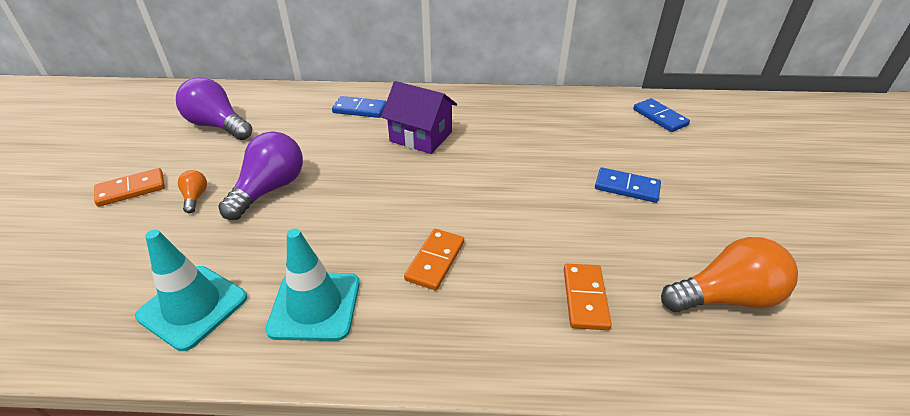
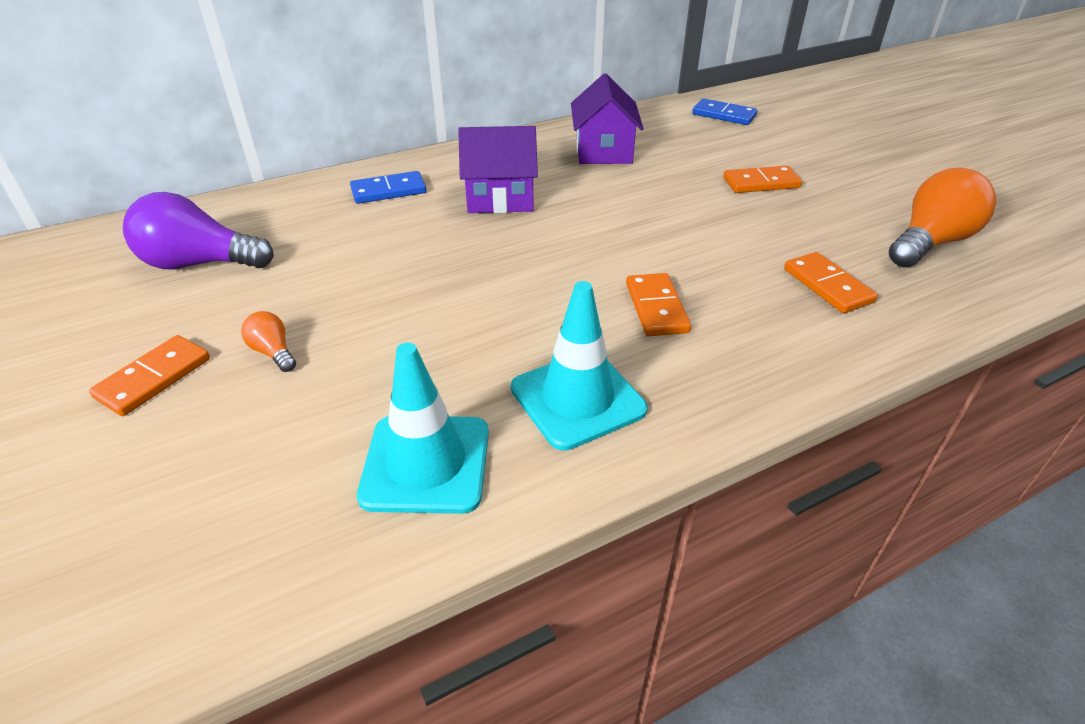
camera: 30 degrees left, 0 degrees up
(270, 189) = (372, 308): purple light bulb -> none
(529, 121) = (603, 151): none -> purple house
(627, 187) = (761, 183): blue domino -> orange domino

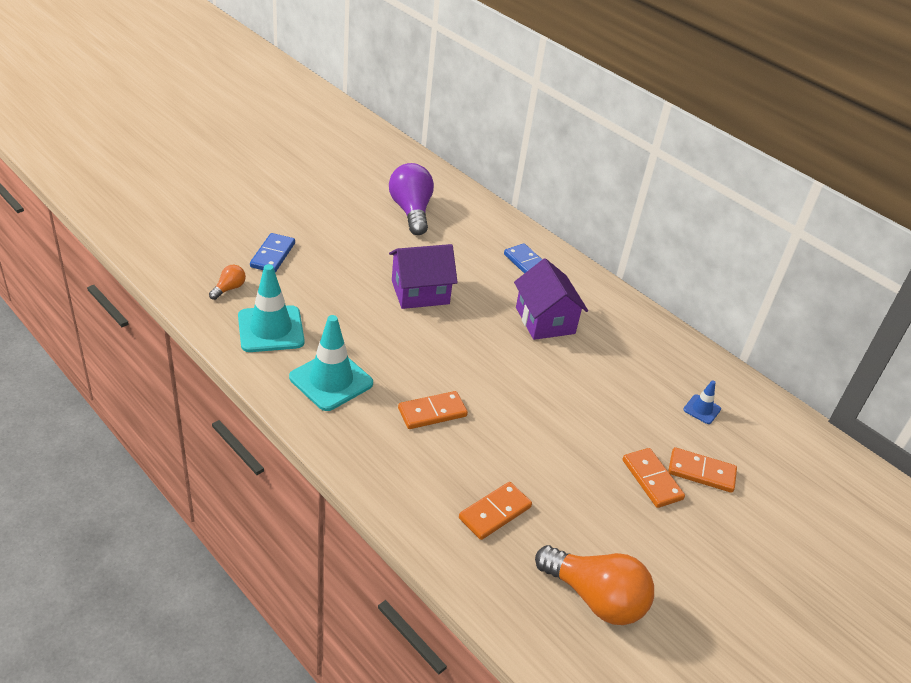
camera: 70 degrees right, 0 degrees up
(154, 378) = (311, 227): orange domino -> orange domino (701, 472)
(273, 352) = (341, 259): orange light bulb -> orange light bulb (229, 288)
(603, 151) = (656, 371): purple house -> purple house (420, 292)
(661, 140) = (702, 409): none -> blue traffic cone
(724, 115) = (793, 456): blue domino -> blue domino (273, 255)

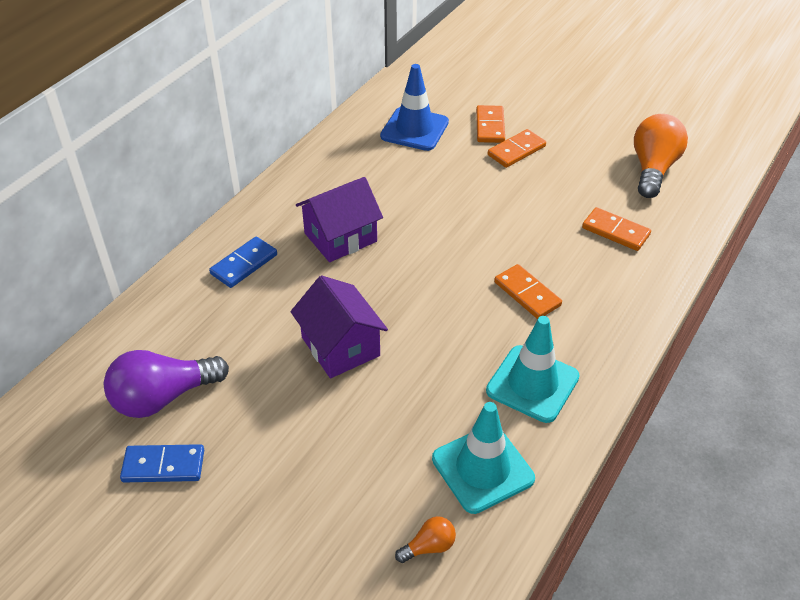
camera: 100 degrees left, 5 degrees up
(229, 288) = (429, 547): orange light bulb -> orange light bulb turned 135 degrees clockwise
(273, 255) = (331, 524): blue domino -> blue domino (163, 465)
(702, 409) = (414, 129): blue traffic cone -> blue traffic cone, size x2.07

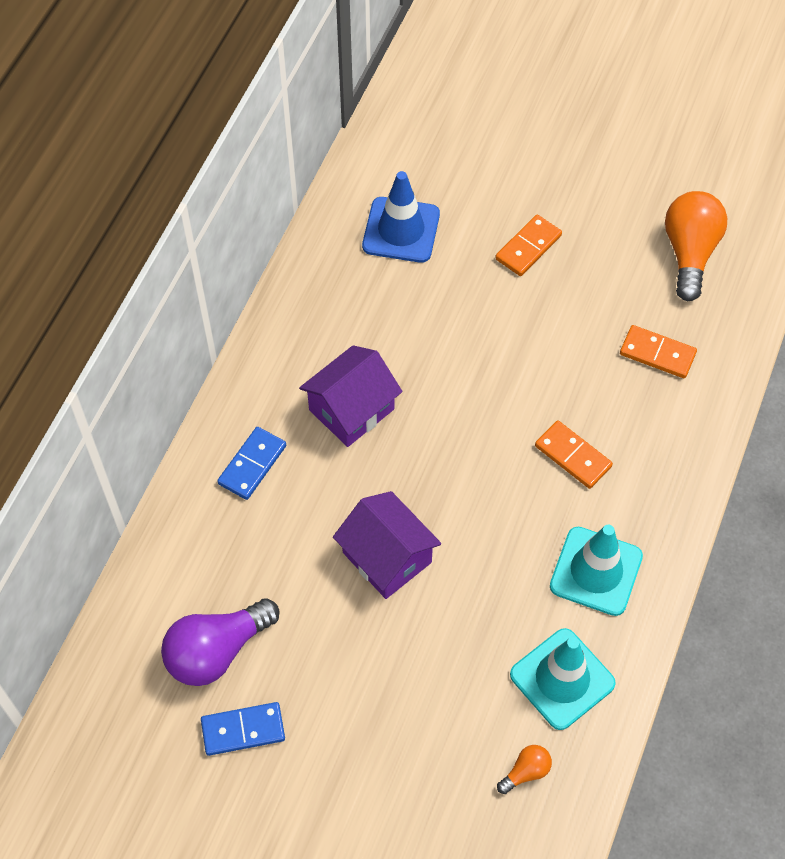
camera: 10 degrees left, 15 degrees up
(490, 126) = (490, 212): orange domino -> none

